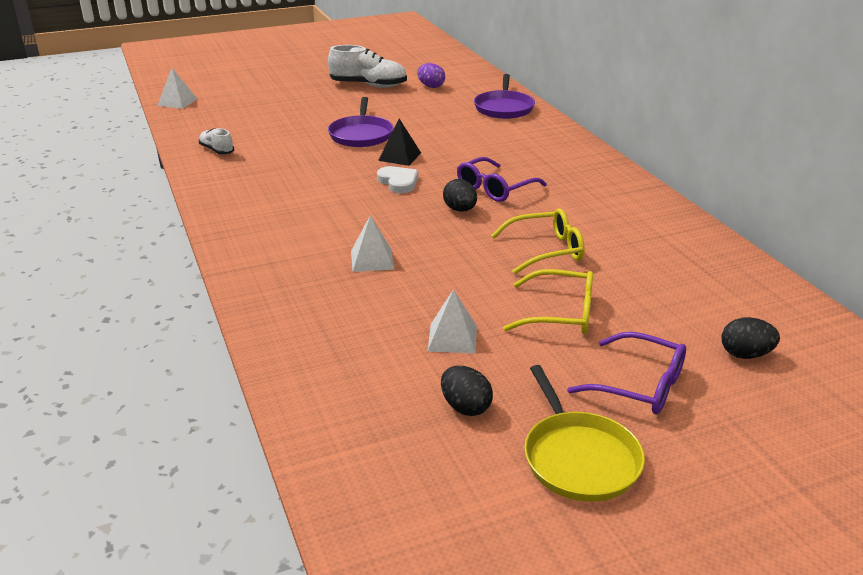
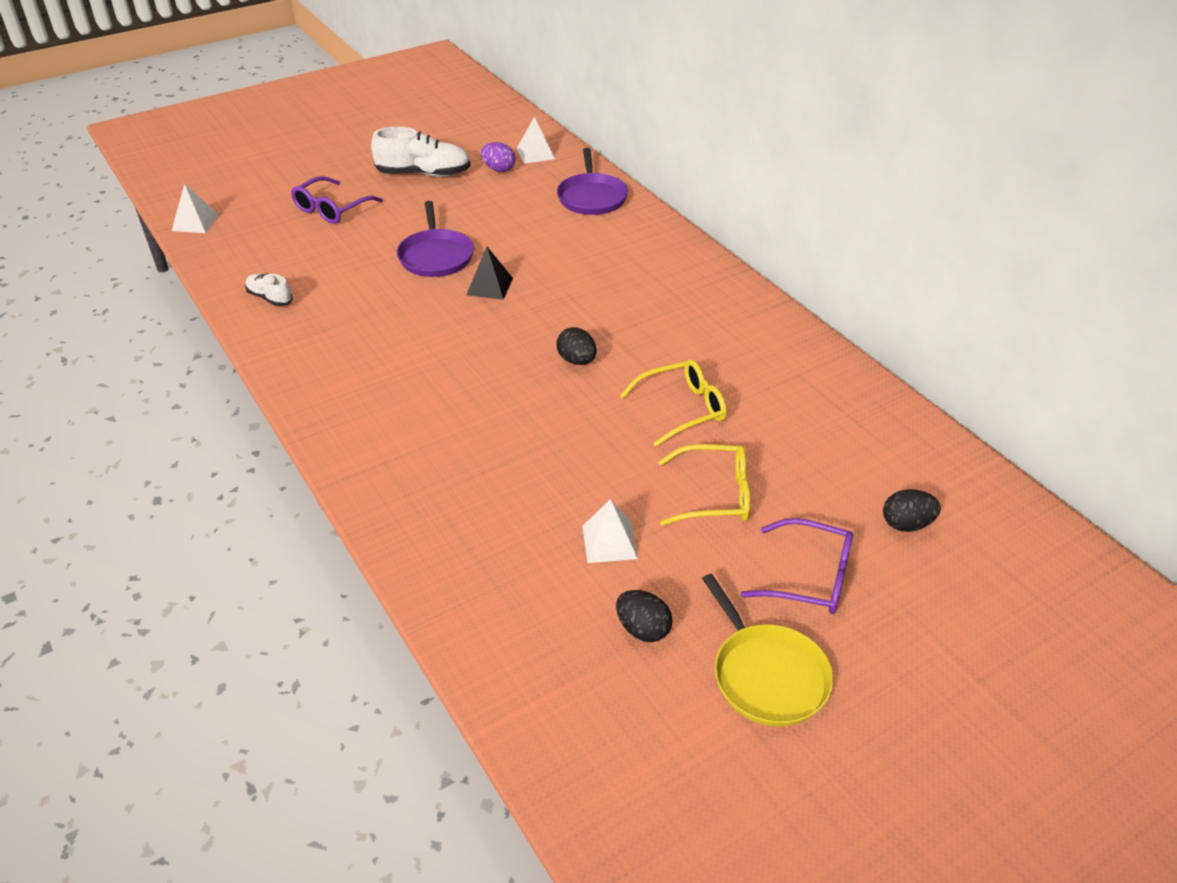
camera: 10 degrees left, 10 degrees up
(372, 260) = (497, 444): white pyramid -> white pyramid (535, 154)
(398, 182) = (498, 326): white heart -> none
(495, 188) = (608, 324): purple glasses -> purple glasses (331, 209)

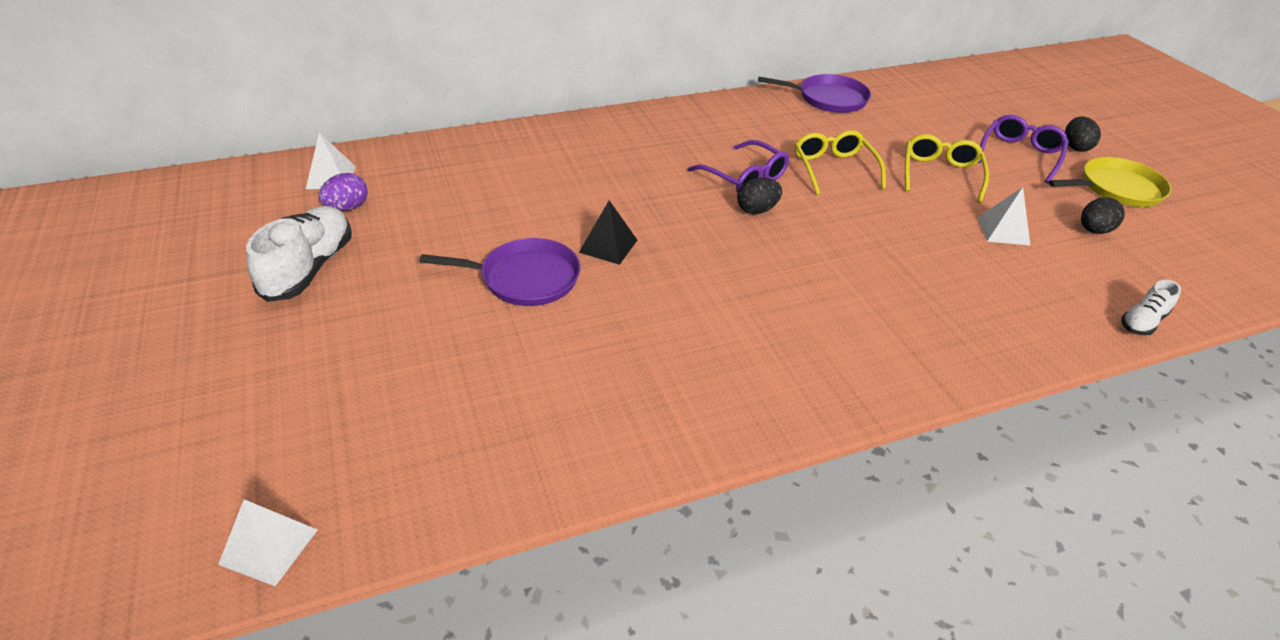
camera: 80 degrees left, 0 degrees up
(270, 298) = (560, 443): white shoe -> white shoe (1142, 322)
(331, 209) = (343, 365): purple glasses -> purple glasses (744, 178)
(592, 197) = (460, 157): purple pan -> purple pan (828, 99)
(906, 524) = (960, 111): black egg -> black egg (1075, 147)

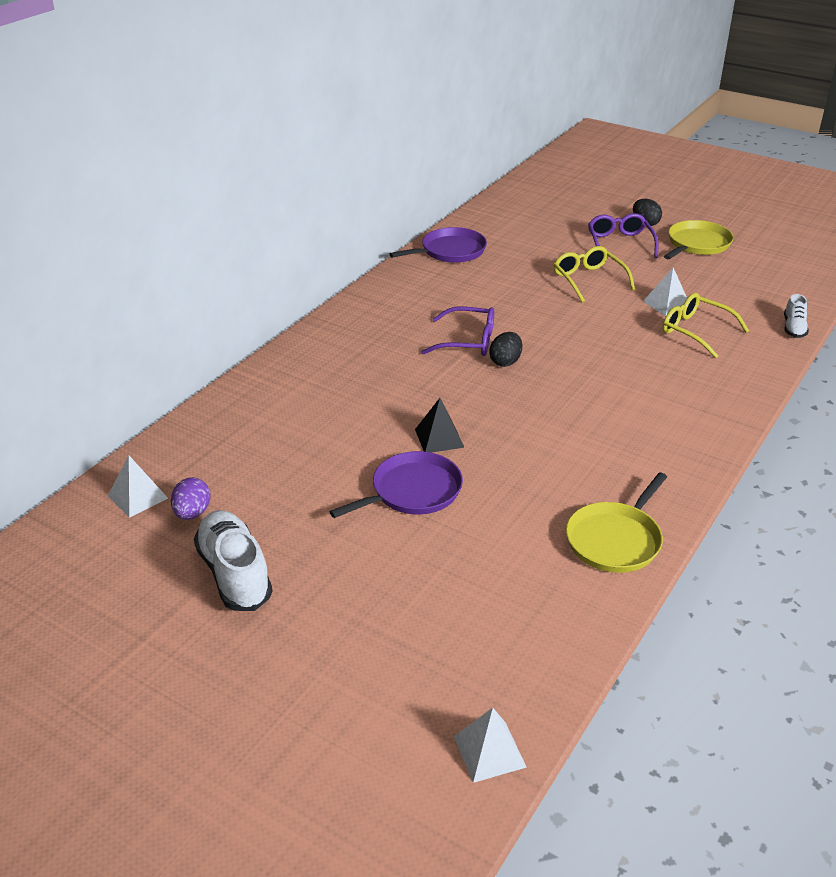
camera: 35 degrees left, 5 degrees down
(646, 426) = (615, 540): none -> yellow pan
(834, 169) = (518, 307): yellow glasses -> yellow glasses (696, 331)
(1094, 230) = (713, 280): black egg -> none

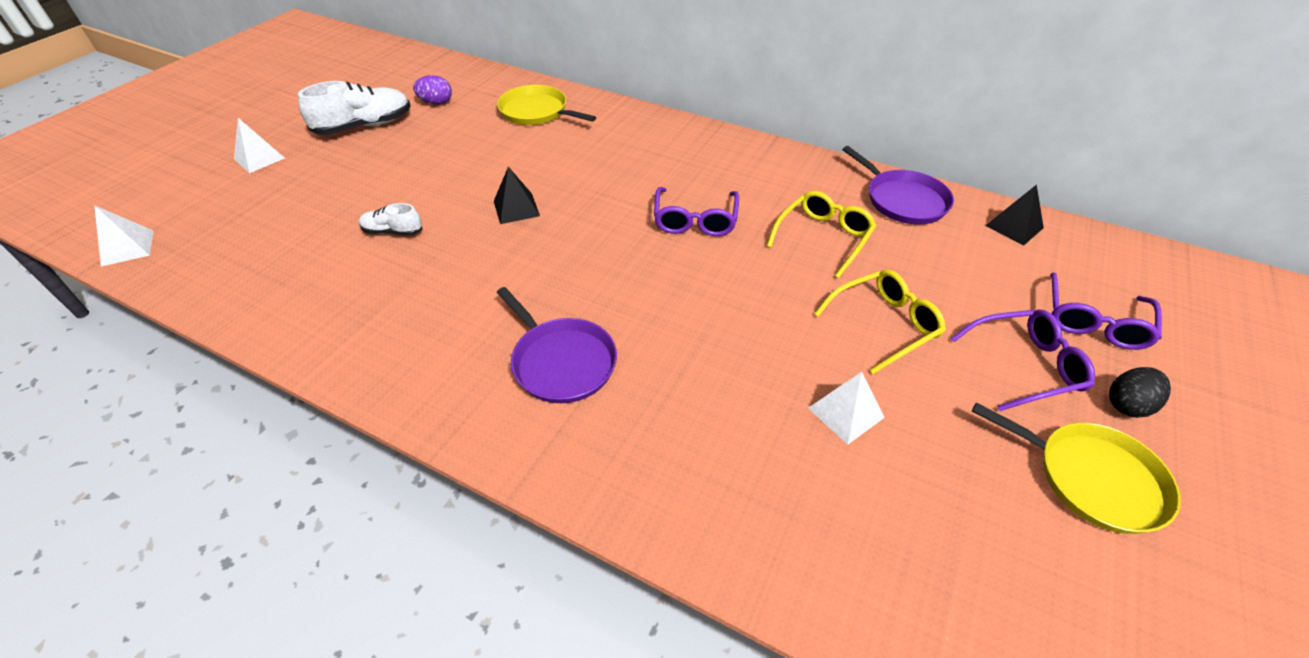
camera: 85 degrees right, 10 degrees up
(137, 497) = (460, 81): white pyramid -> white pyramid (259, 158)
(412, 491) = (439, 197): purple pan -> purple pan (561, 362)
(486, 219) = (1014, 226): none -> black pyramid
(505, 362) = (657, 248): black egg -> none
(580, 216) = (1093, 321): none -> purple glasses
(615, 540) = (331, 327): yellow pan -> yellow pan (537, 112)
(696, 331) = (771, 443): yellow glasses -> yellow glasses (823, 238)
(793, 328) = (821, 603): white shoe -> white shoe (393, 231)

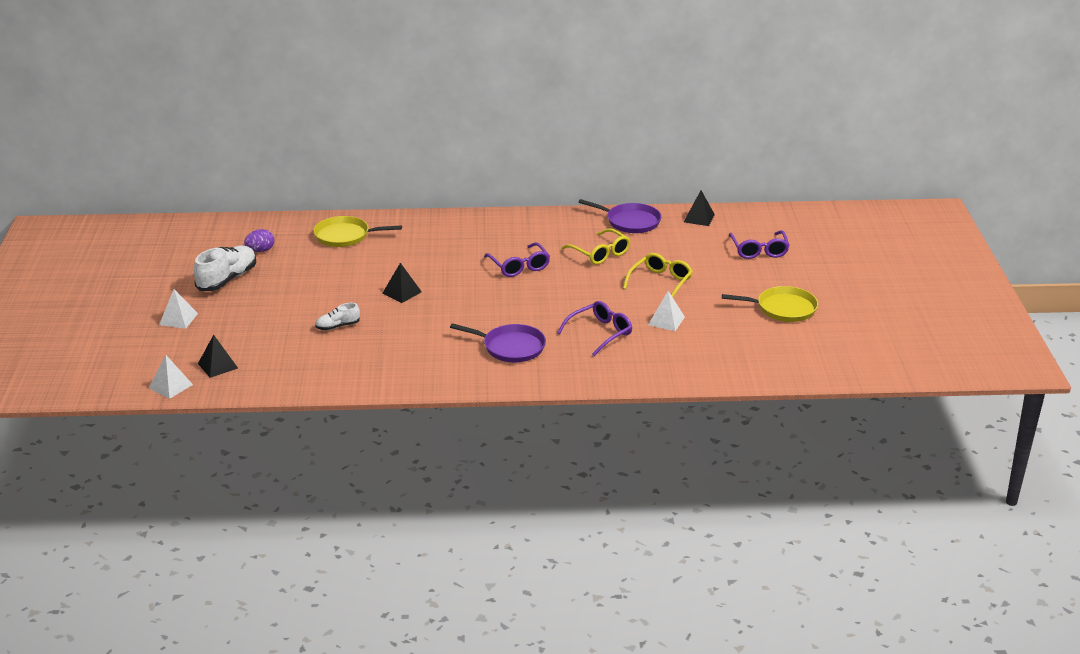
camera: 30 degrees left, 15 degrees down
(207, 238) = (217, 366): none -> black pyramid
(823, 238) = (600, 253): yellow glasses -> yellow glasses turned 135 degrees clockwise
(1025, 366) = (736, 278): purple glasses -> purple glasses (600, 333)
(1127, 405) = (787, 278): black egg -> none

